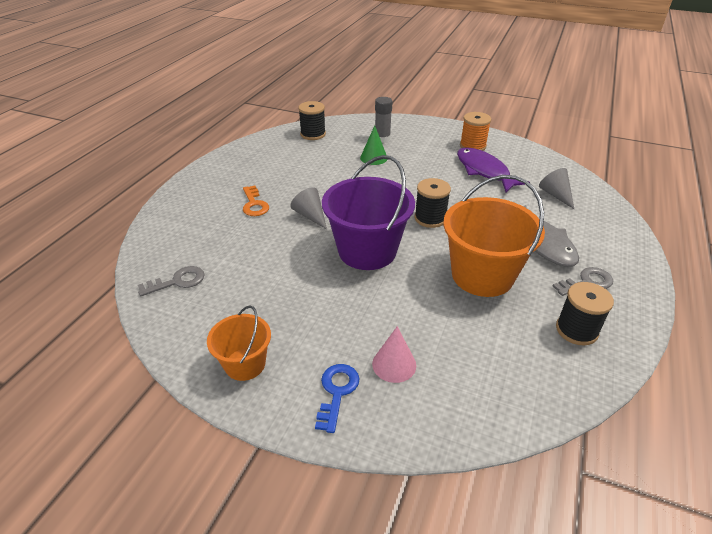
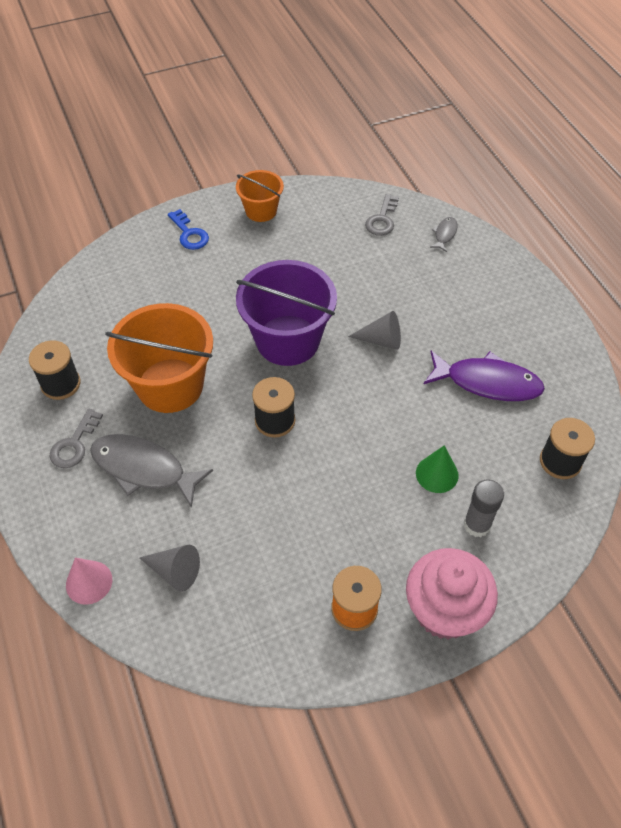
camera: 135 degrees right, 15 degrees up
(164, 242) = (444, 234): none -> grey fish
(254, 204) = (445, 315): orange key -> none
(394, 364) = (172, 270): pink cone -> pink cone (89, 582)
(433, 129) = (444, 610): none -> pink cupcake
(484, 171) = (291, 555): purple fish -> purple fish (487, 382)

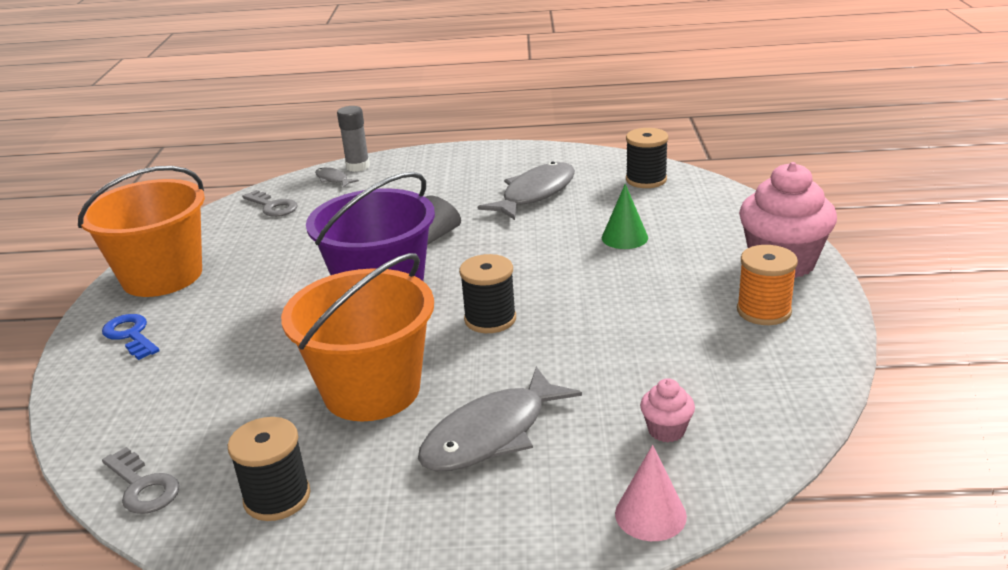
camera: 65 degrees left, 25 degrees down
(74, 444) = (402, 497): grey key -> grey key (142, 487)
(175, 571) = (666, 430): grey cone -> pink cupcake
(189, 234) = (131, 335): blue key -> blue key turned 120 degrees counterclockwise
(261, 211) = (162, 276): orange bucket -> orange bucket, size x1.81
(477, 525) = (693, 229): grey glue stick -> grey glue stick (358, 166)
(487, 382) = (535, 194): purple fish -> grey fish

